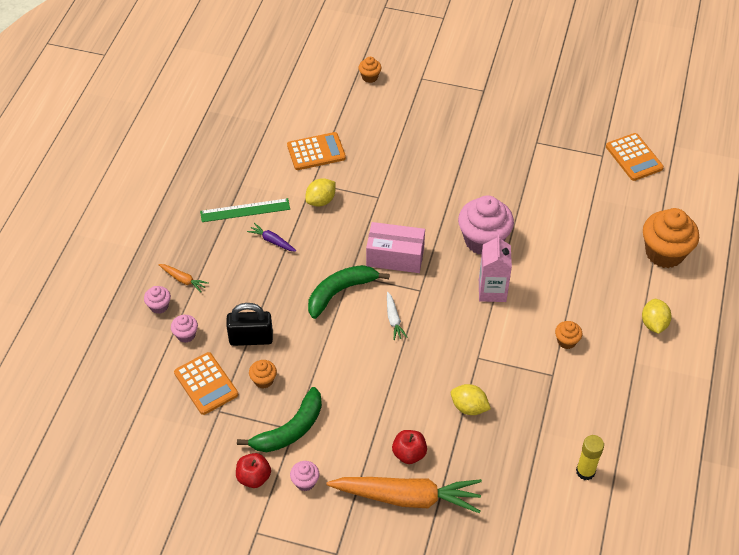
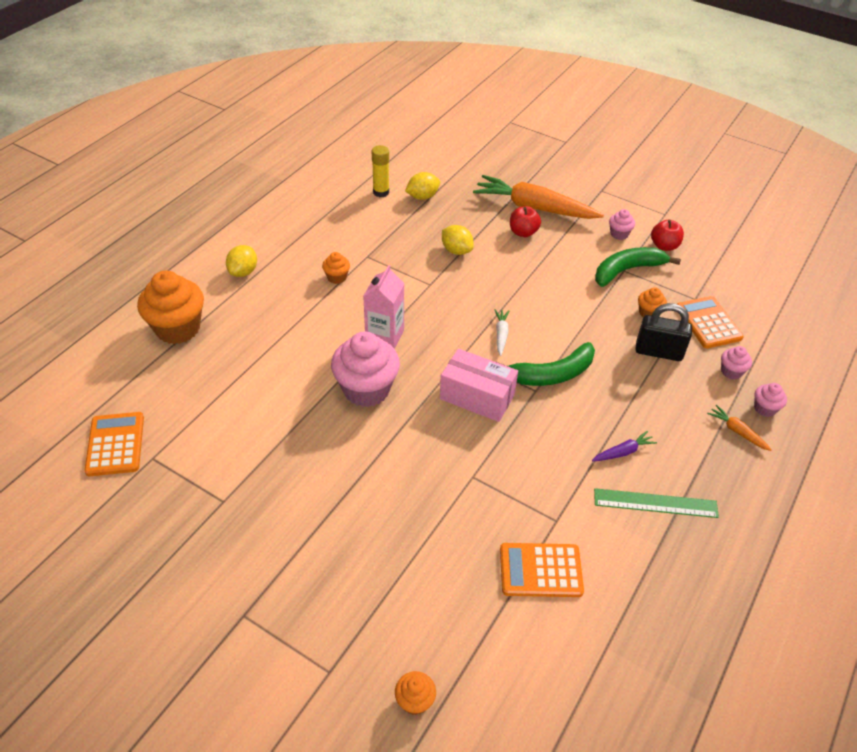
camera: 165 degrees left, 5 degrees down
(272, 241) = (623, 452): purple carrot -> purple carrot turned 75 degrees counterclockwise
(321, 201) = (550, 490): yellow lemon -> yellow lemon (422, 197)

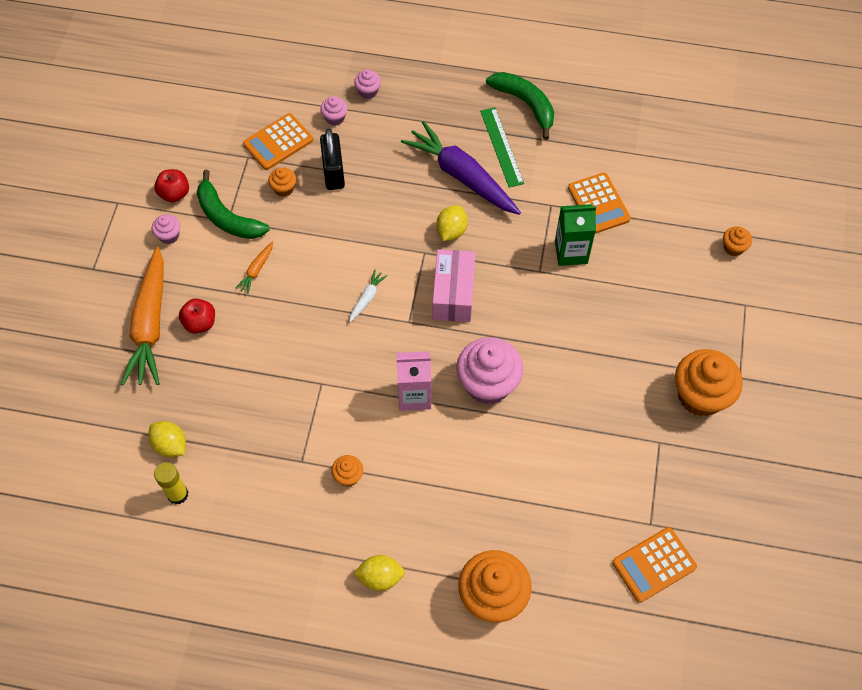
camera: 110 degrees left, 15 degrees up
(246, 563) = (700, 396): none -> orange cupcake
(456, 250) = (256, 377): yellow lemon -> yellow lemon (451, 231)
(484, 515) = (571, 252): none -> green carton
(501, 335) = (367, 298): white carrot -> white carrot turned 135 degrees clockwise
(552, 374) = (399, 245): green banana -> green banana (525, 104)
(623, 452) = (462, 176): purple carrot -> purple carrot, size x2.38
(737, 432) = (402, 106): orange carrot -> orange carrot (256, 270)

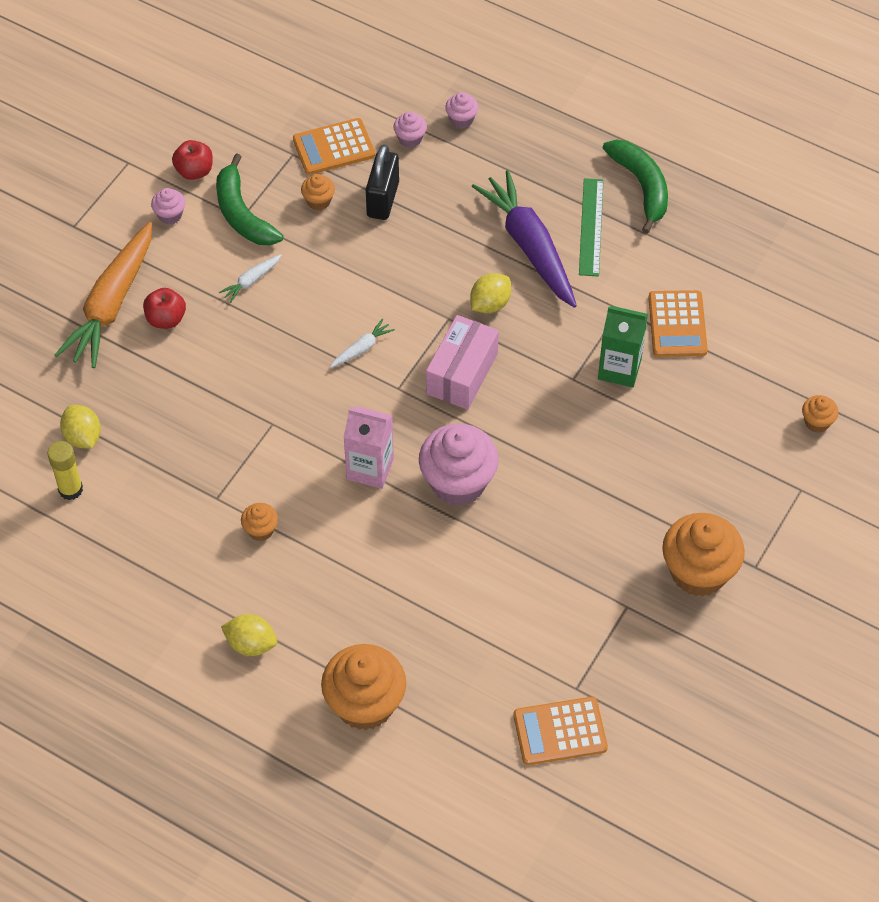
camera: 20 degrees right, 5 degrees down
(256, 270) = (251, 281): orange carrot -> white carrot

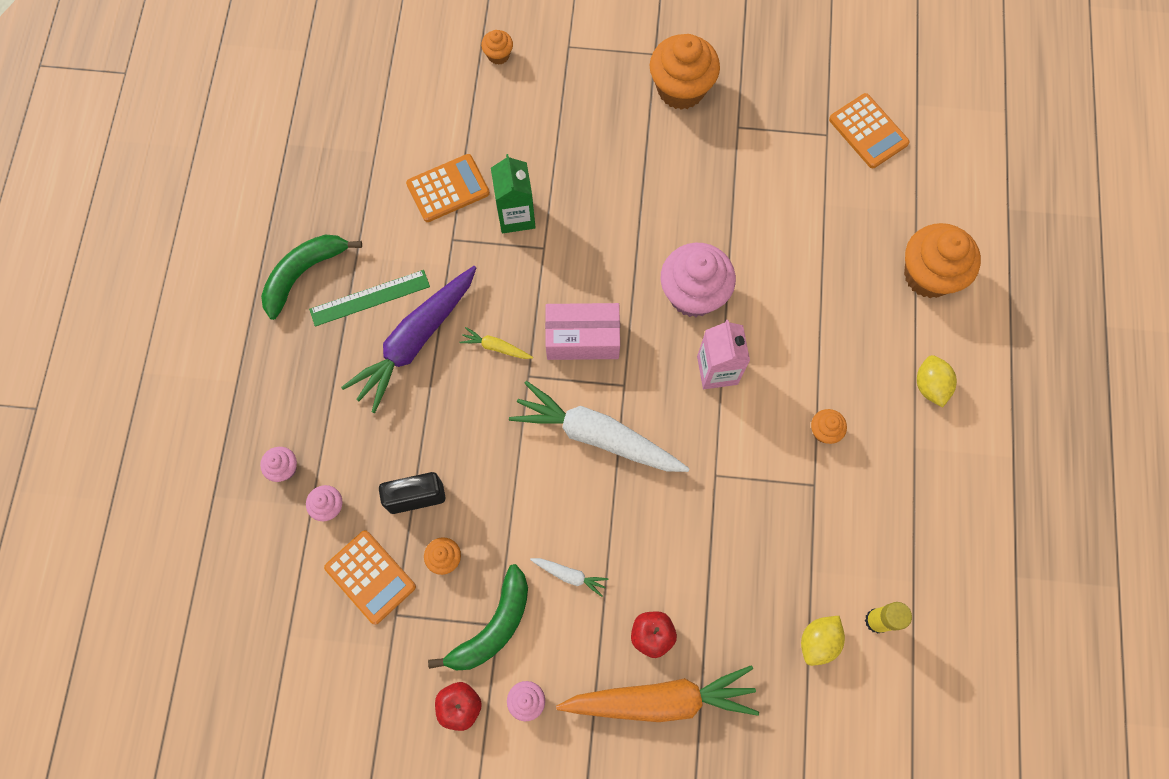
camera: 115 degrees left, 15 degrees up
(361, 348) = (597, 435): white carrot -> white carrot, size x2.38
(490, 304) = (496, 347): yellow lemon -> yellow carrot

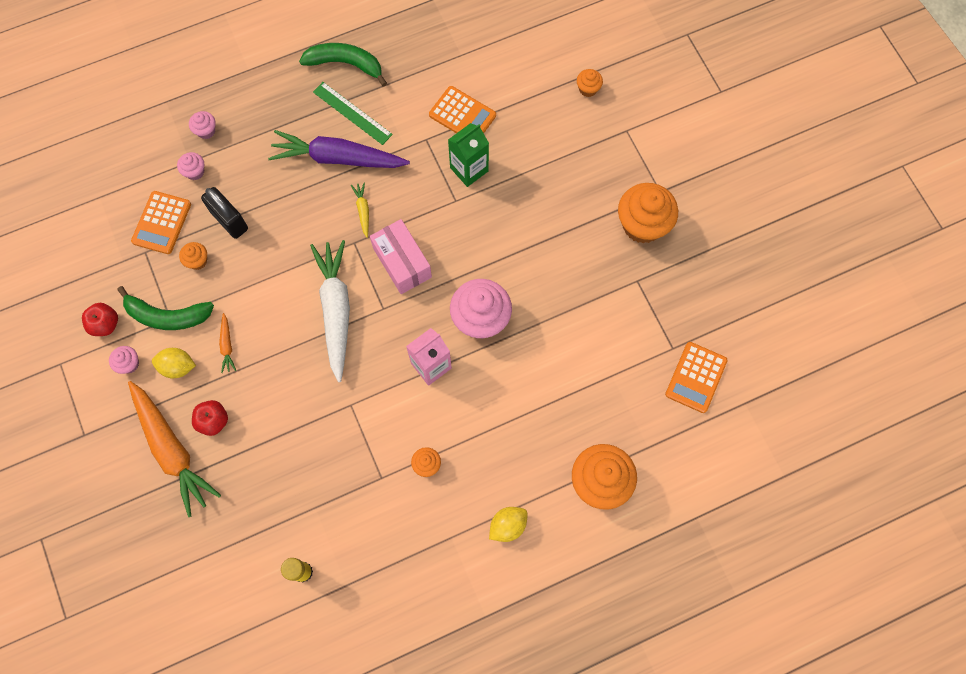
camera: 60 degrees right, 0 degrees up
(569, 575) = (227, 345): white carrot -> orange carrot
(818, 641) = (266, 537): yellow lemon -> yellow lemon (178, 367)

